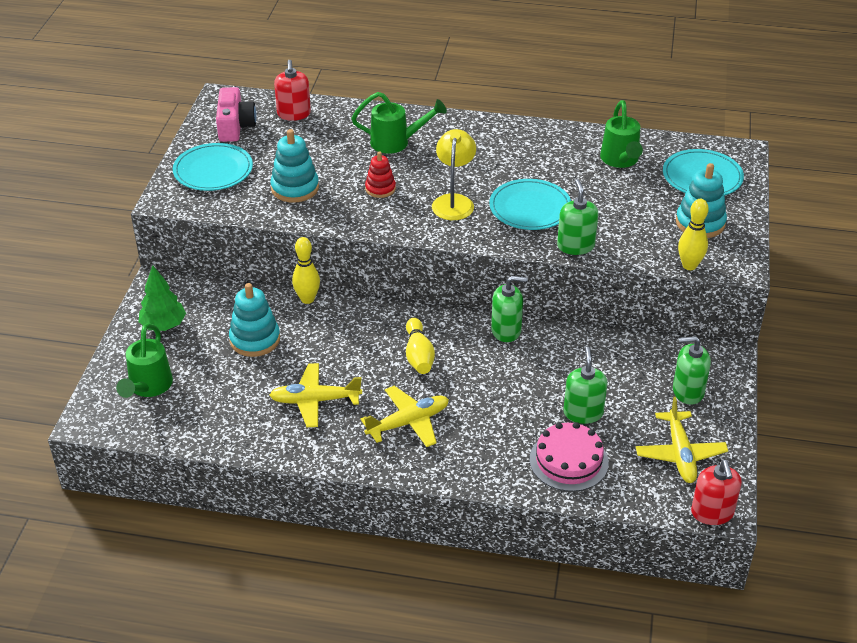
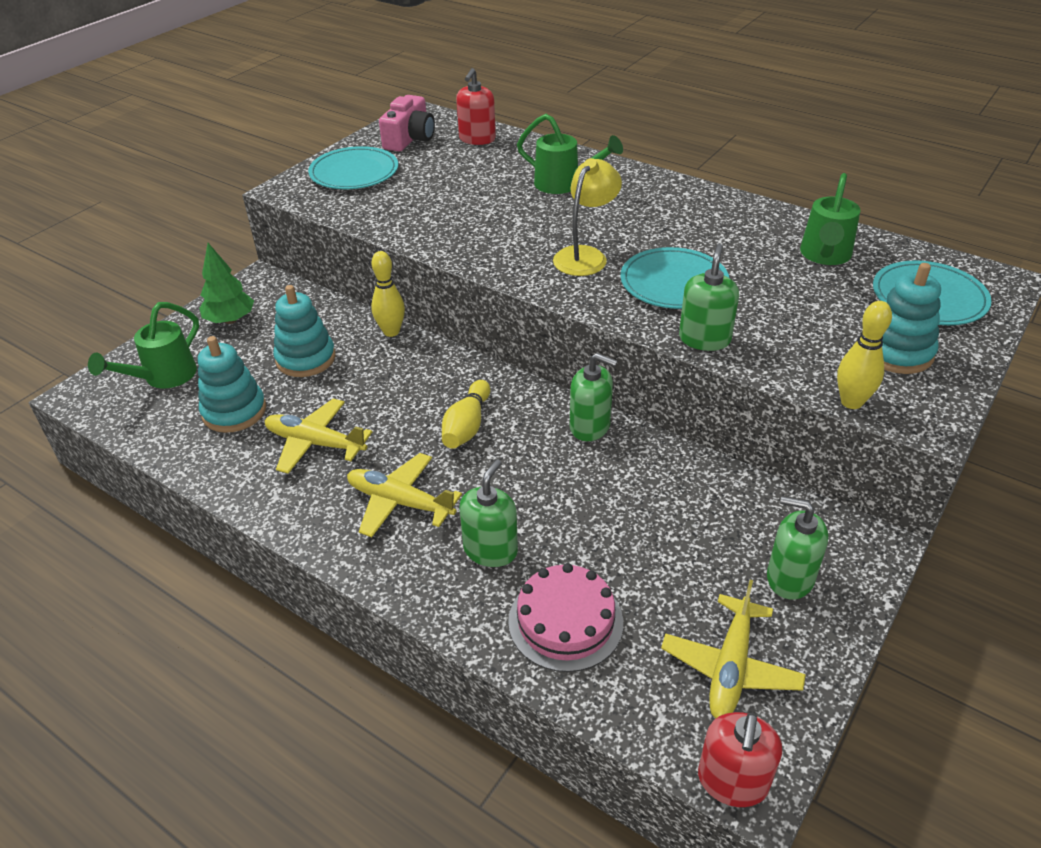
camera: 25 degrees right, 0 degrees up
(295, 188) = (421, 205): turquoise stacking toy -> turquoise stacking toy (234, 411)
(380, 189) = (511, 225): red stacking toy -> none
(408, 422) = (399, 502): yellow plane -> yellow plane turned 150 degrees counterclockwise
(583, 413) = (625, 560): green soap dispenser -> green soap dispenser (490, 550)

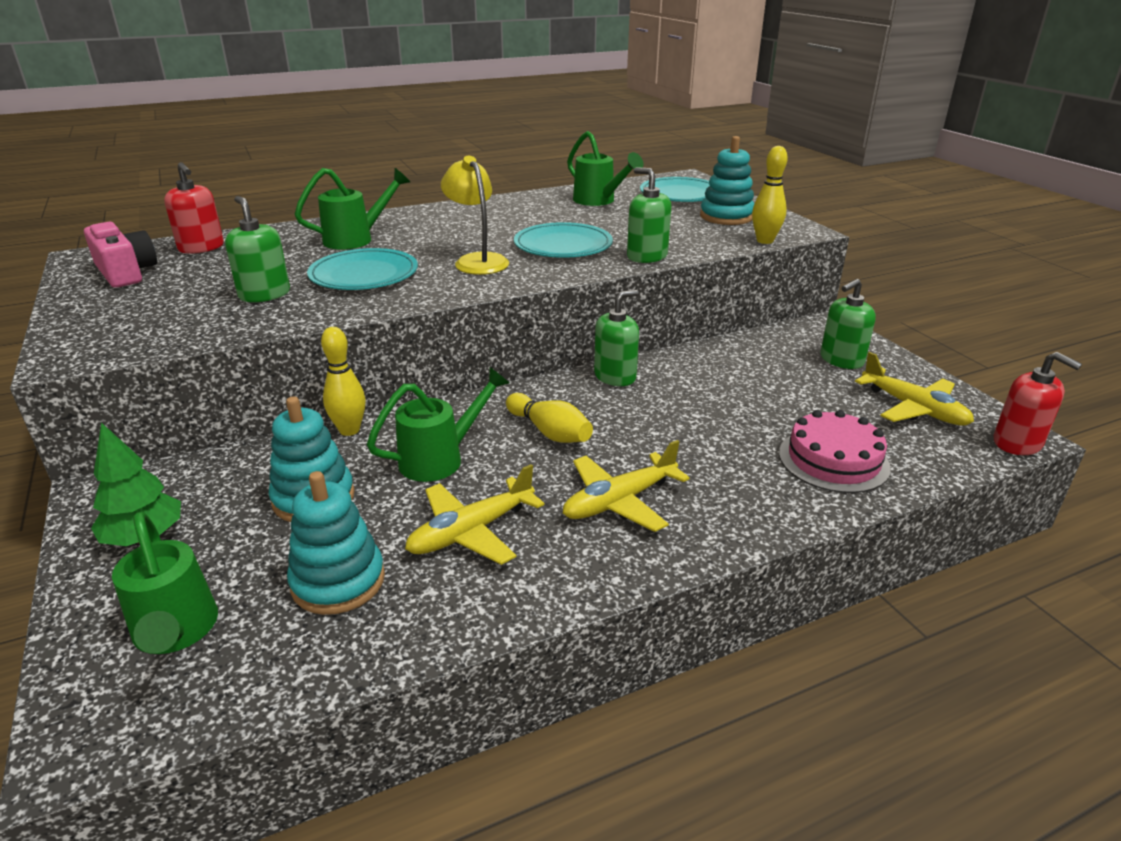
camera: 60 degrees left, 10 degrees down
(354, 172) = (125, 313): turquoise plate -> turquoise plate (364, 274)
(389, 389) = (441, 458): none -> green watering can
(490, 550) = (725, 470): green soap dispenser -> green soap dispenser (264, 294)

